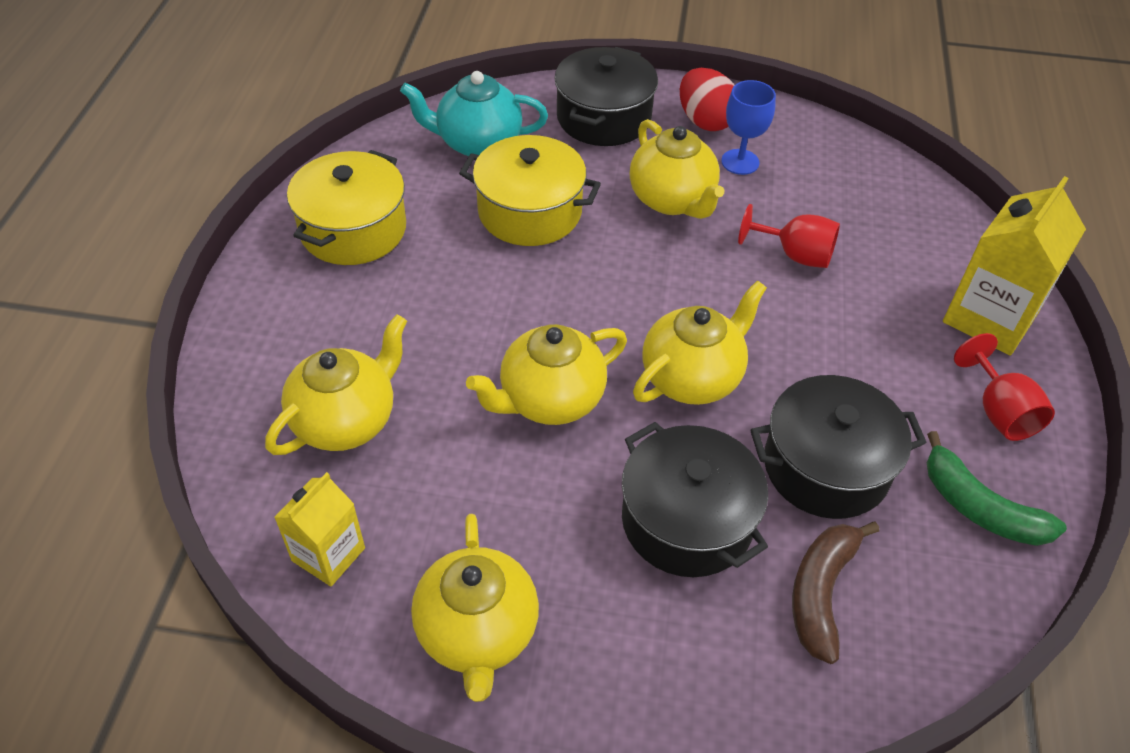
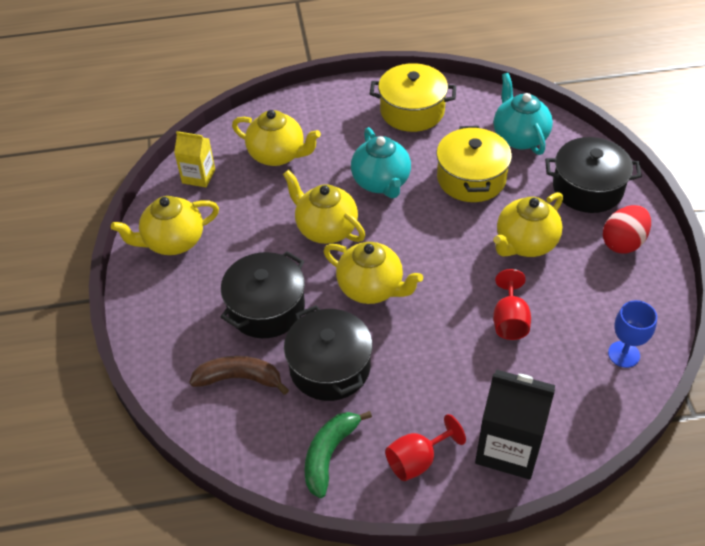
camera: 75 degrees right, 0 degrees up
(486, 307) = (381, 182): none -> turquoise teapot
(740, 162) = (590, 271): blue goblet -> blue goblet (623, 354)
(990, 318) = (508, 447): yellow carton -> black carton

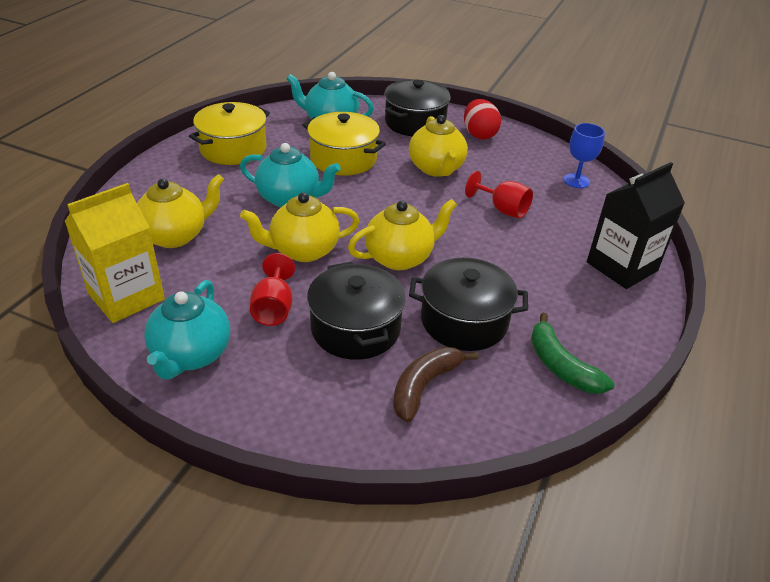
camera: 60 degrees left, 10 degrees down
(173, 242) = (191, 355): yellow teapot -> turquoise teapot
(198, 176) = (126, 296): yellow carton -> yellow carton, size x1.67
(417, 460) = (602, 317): red goblet -> red goblet (274, 308)

